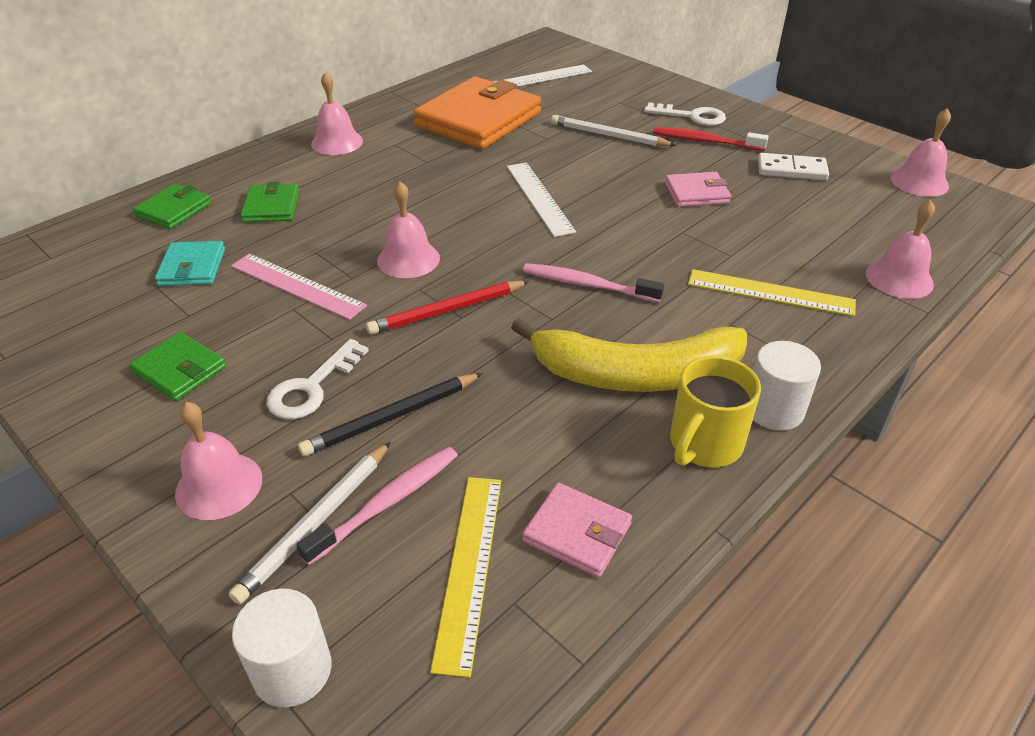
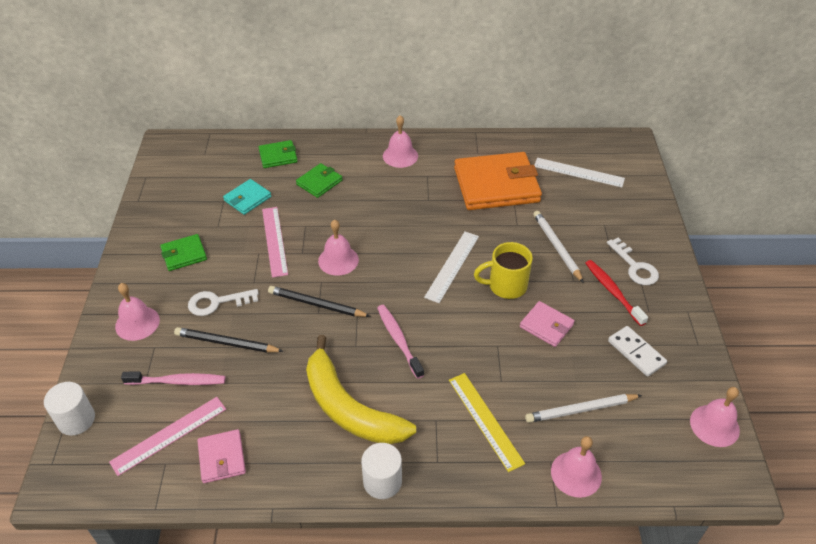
camera: 45 degrees right, 5 degrees up
(180, 370) = (184, 254): green wallet -> green wallet turned 75 degrees clockwise
(316, 523) = (147, 368): white pencil -> white pencil (581, 410)
(447, 310) = (316, 304): red pencil -> black pencil
(468, 567) = (169, 435): yellow ruler -> pink ruler
(704, 444) = (325, 468): yellow mug -> yellow mug (506, 286)

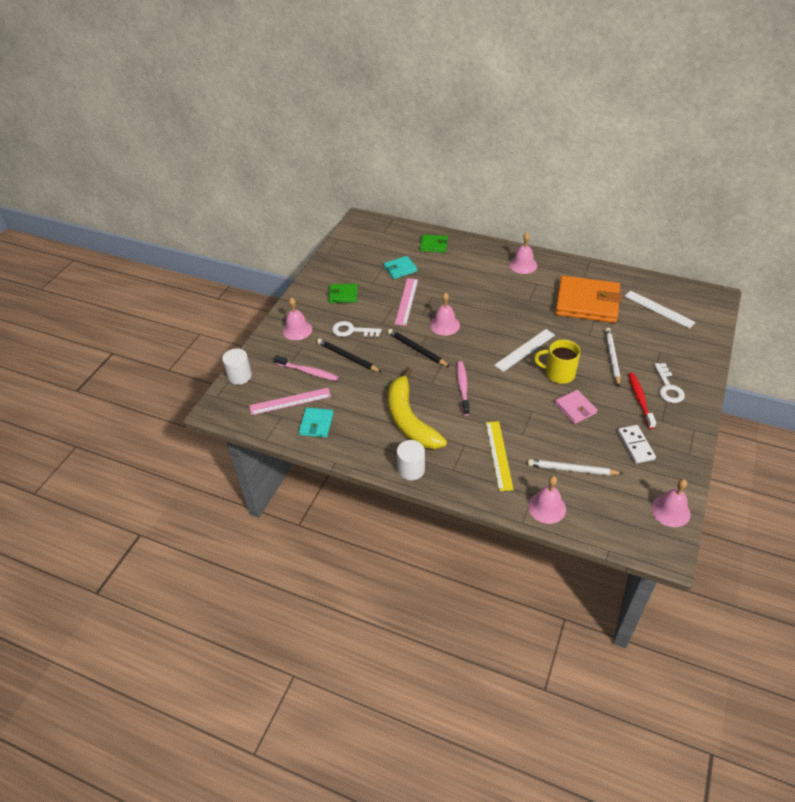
camera: 25 degrees right, 0 degrees up
(222, 458) = (316, 424): pink wallet -> turquoise wallet
(319, 182) = (455, 270): green wallet -> none

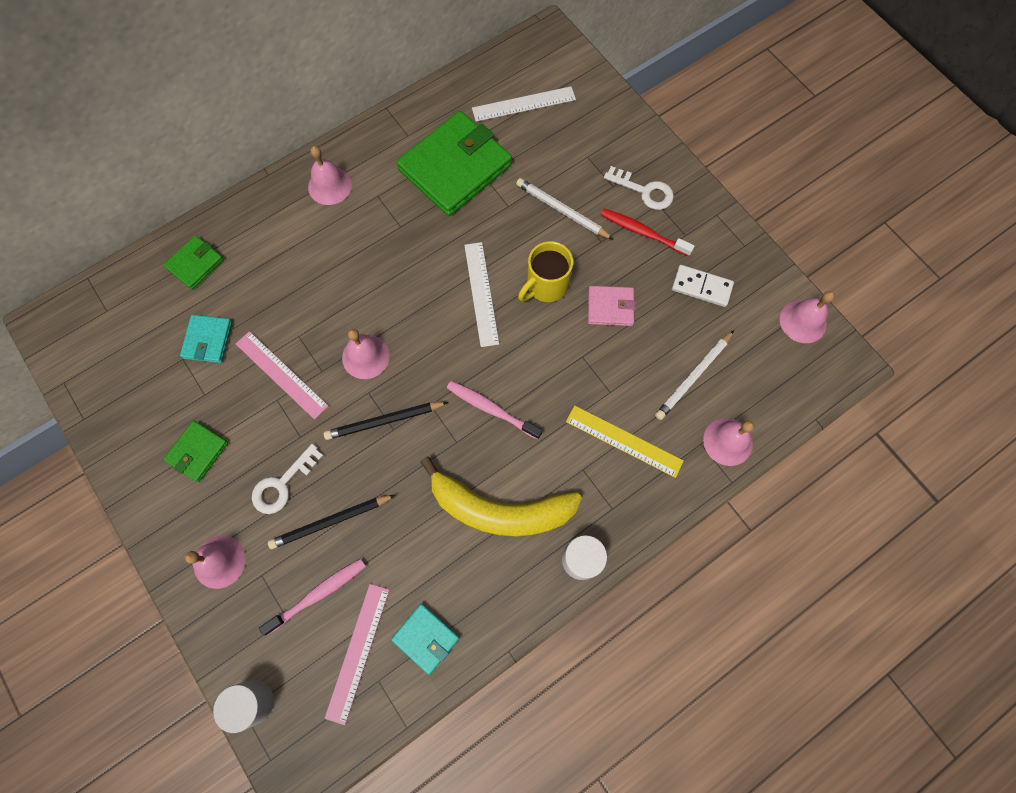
camera: 60 degrees left, 25 degrees up
(587, 303) = (455, 167): orange wallet -> green wallet

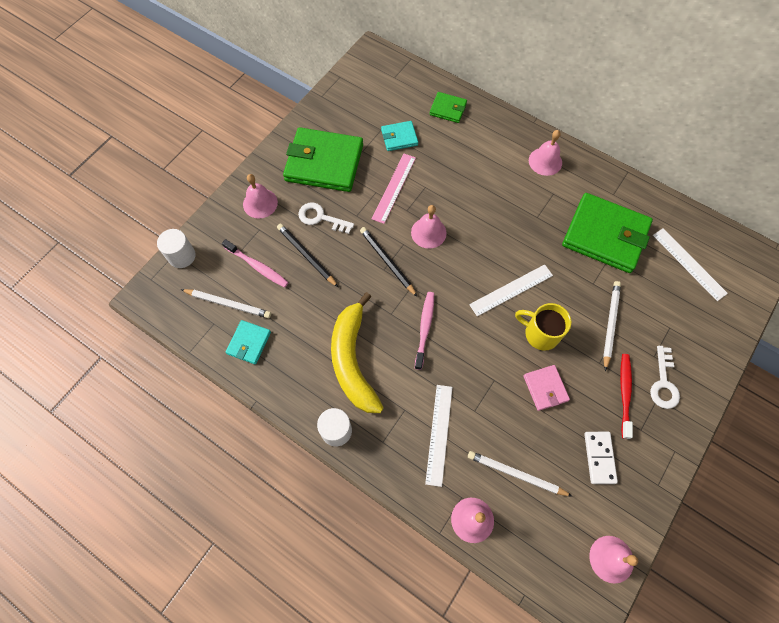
camera: 70 degrees right, 5 degrees down
(197, 452) = (324, 163): green wallet -> green wallet, size x2.08
(357, 652) = (228, 304): pink ruler -> white pencil
(624, 441) = (439, 434): yellow ruler -> white ruler

